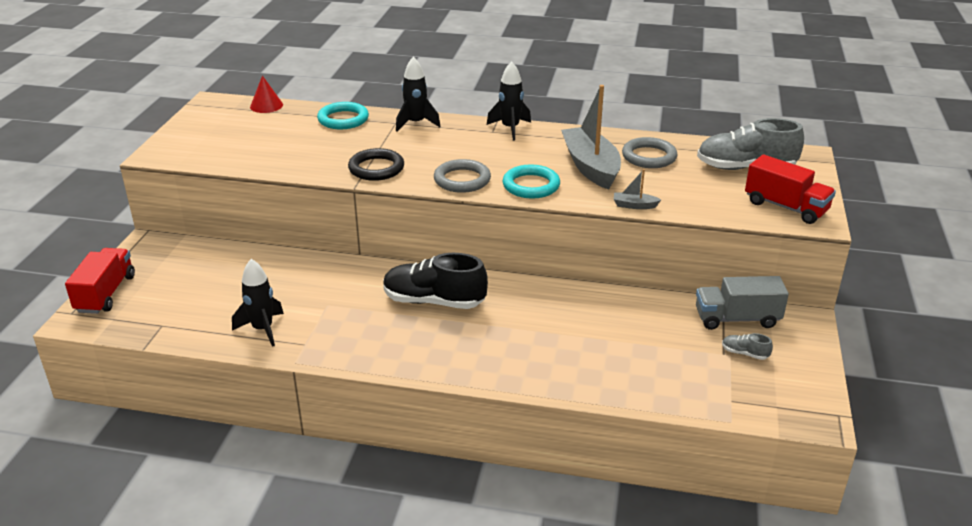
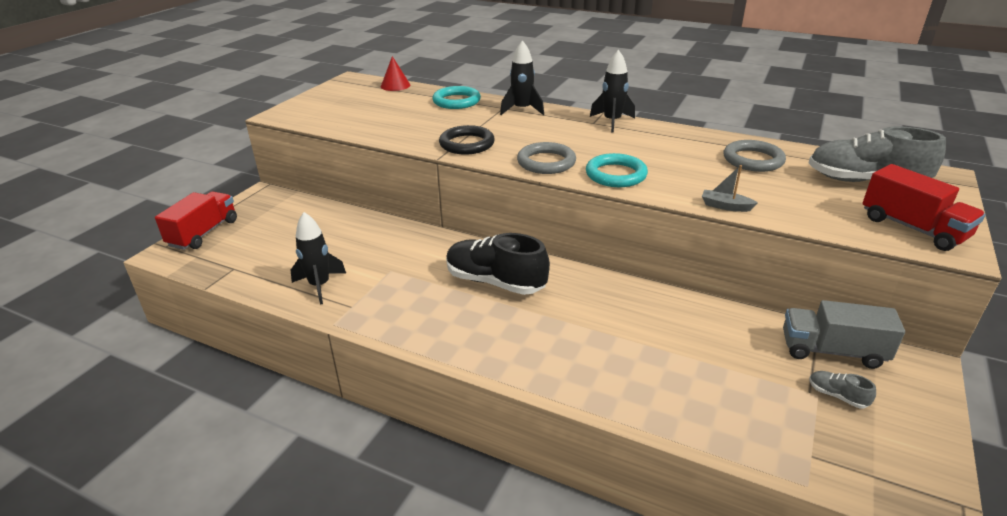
camera: 15 degrees right, 0 degrees up
(591, 167) = (686, 163): grey boat -> none

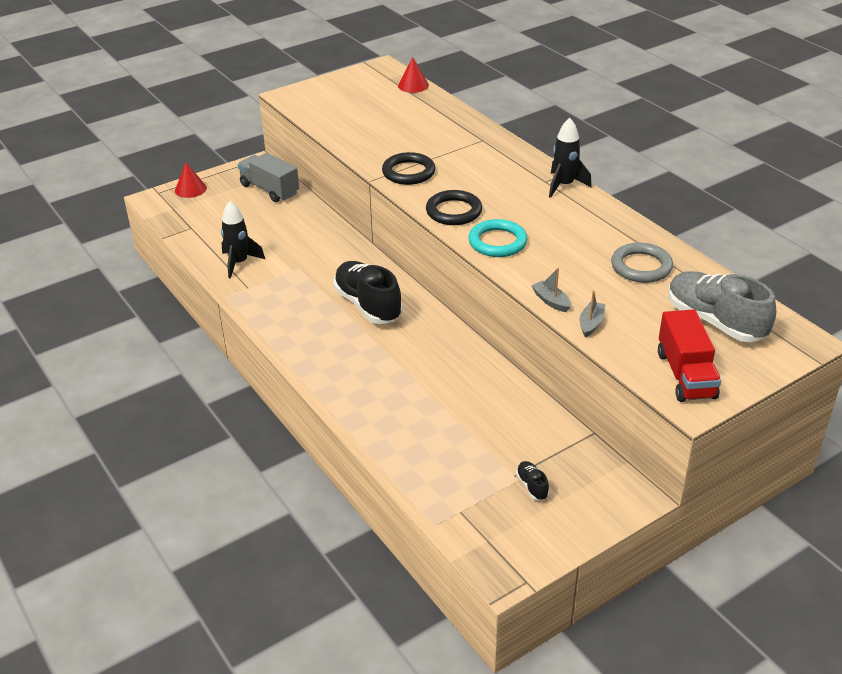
camera: 30 degrees right, 5 degrees up
(203, 233) = (190, 189): red truck -> red cone
(456, 101) = (448, 120): turquoise ring -> none
(522, 110) = (497, 147): black rocket -> none
(546, 162) = (454, 211): grey ring -> black ring
(782, 213) = (591, 324): none -> grey boat
(832, 351) = (573, 457): grey truck -> grey truck (269, 189)
(837, 396) = (532, 486): grey shoe -> black shoe

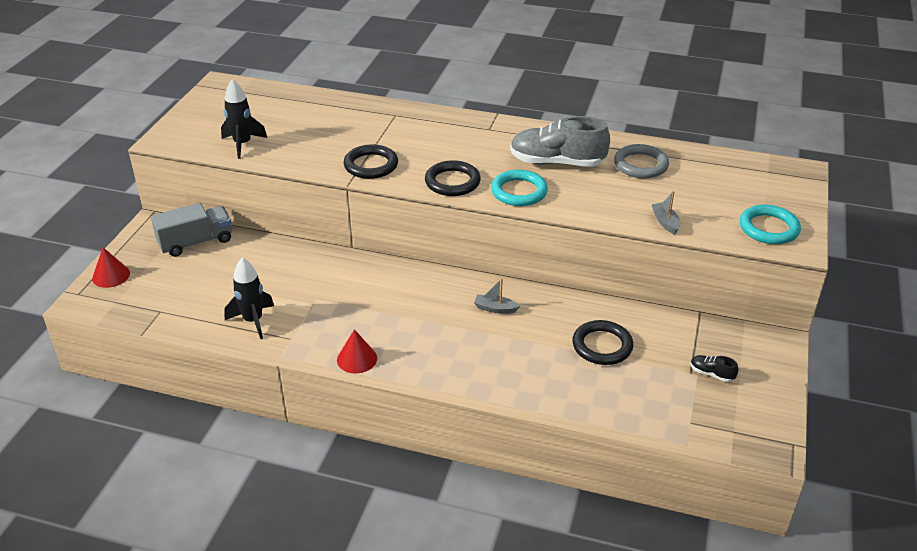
camera: 40 degrees left, 0 degrees up
(269, 189) = (196, 242): grey truck -> grey truck turned 150 degrees clockwise
(368, 305) = (417, 301): black shoe -> none
(413, 85) = (272, 90): red cone -> red cone (357, 359)
(467, 413) = (602, 346): none -> black ring
(551, 301) = (617, 219): grey boat -> grey boat (495, 309)
(564, 185) = (507, 127): black rocket -> black rocket (242, 144)
(686, 375) = (768, 228): red truck -> turquoise ring
(715, 321) = (735, 182): grey shoe -> grey shoe (557, 162)

